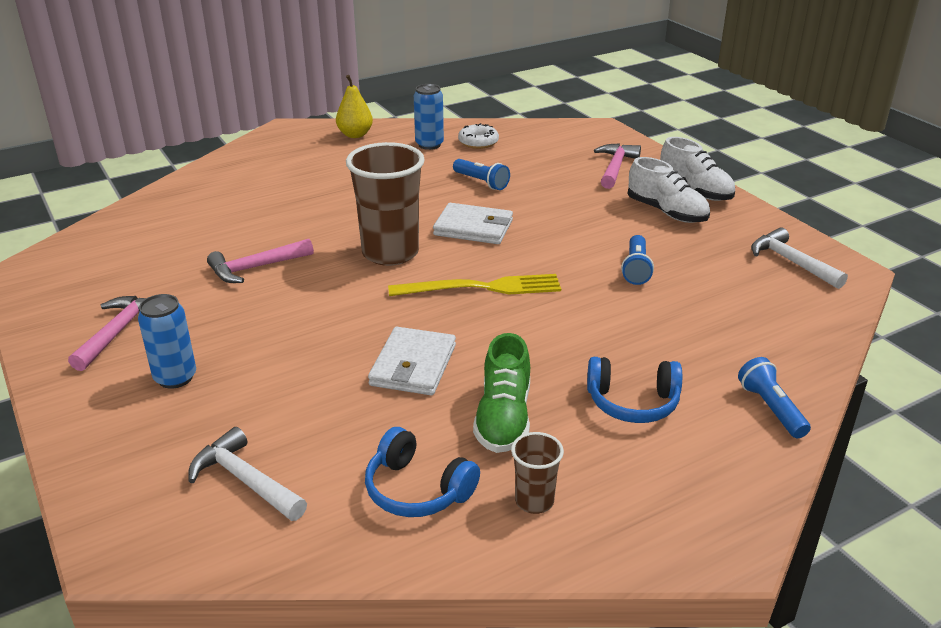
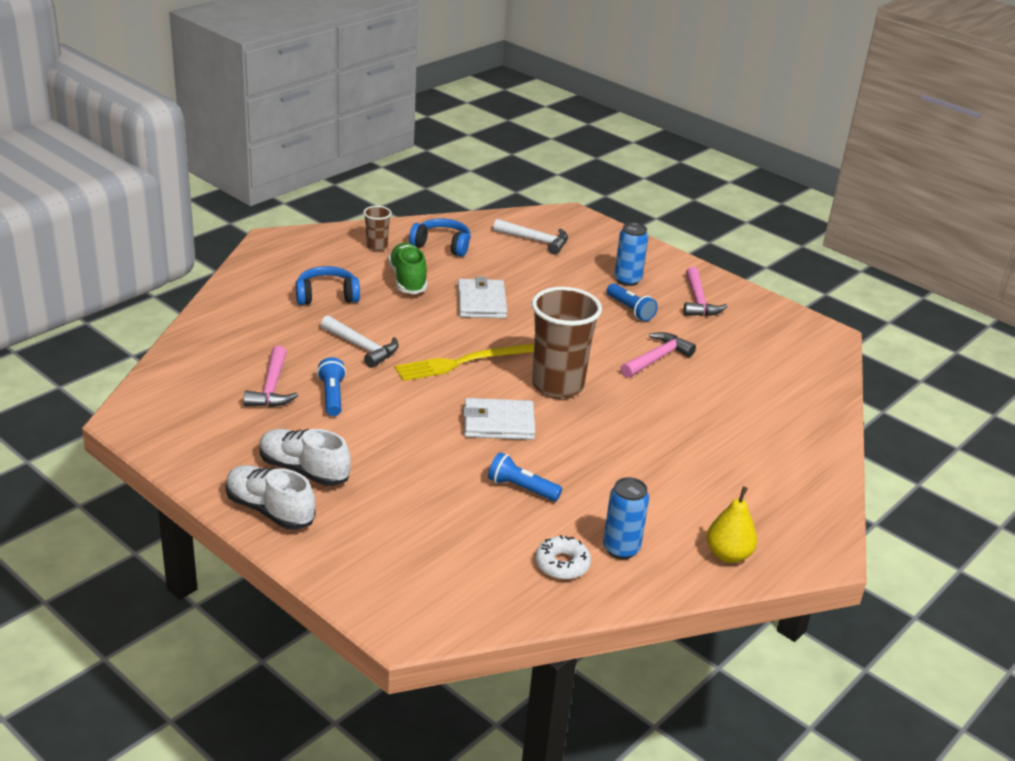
camera: 160 degrees right, 0 degrees up
(615, 167) = (370, 539): pink hammer -> pink hammer (272, 388)
(770, 408) = (233, 302): blue flashlight -> blue flashlight (630, 310)
(791, 262) = (182, 421): white hammer -> white hammer (362, 347)

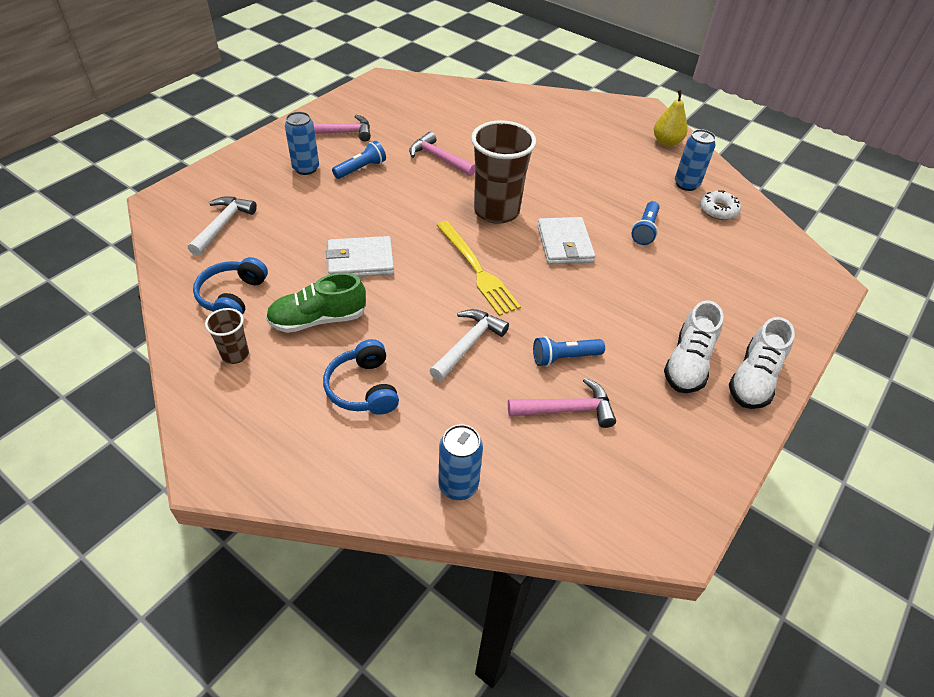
camera: 95 degrees left, 15 degrees up
(219, 328) = (458, 485): none -> blue can

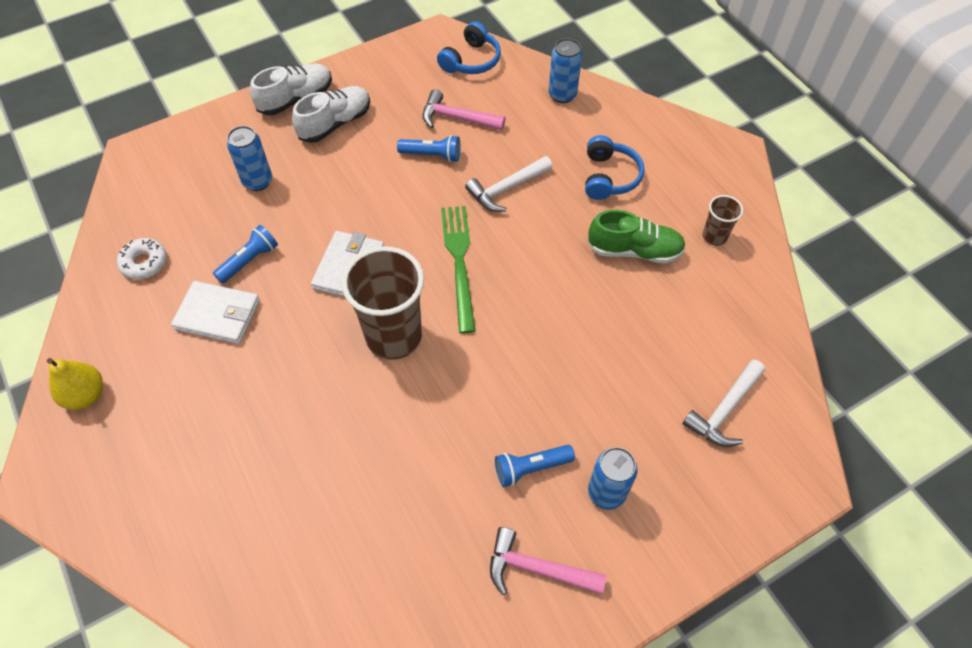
camera: 155 degrees left, 10 degrees up
(232, 296) = (715, 301): blue headphones -> blue headphones (471, 60)
(360, 260) = (575, 309): white wallet -> white wallet (218, 315)
(439, 158) = (416, 458): pink hammer -> none
(477, 270) = (459, 262): yellow fork -> green fork
(686, 184) = (139, 311): blue can -> blue can (258, 181)

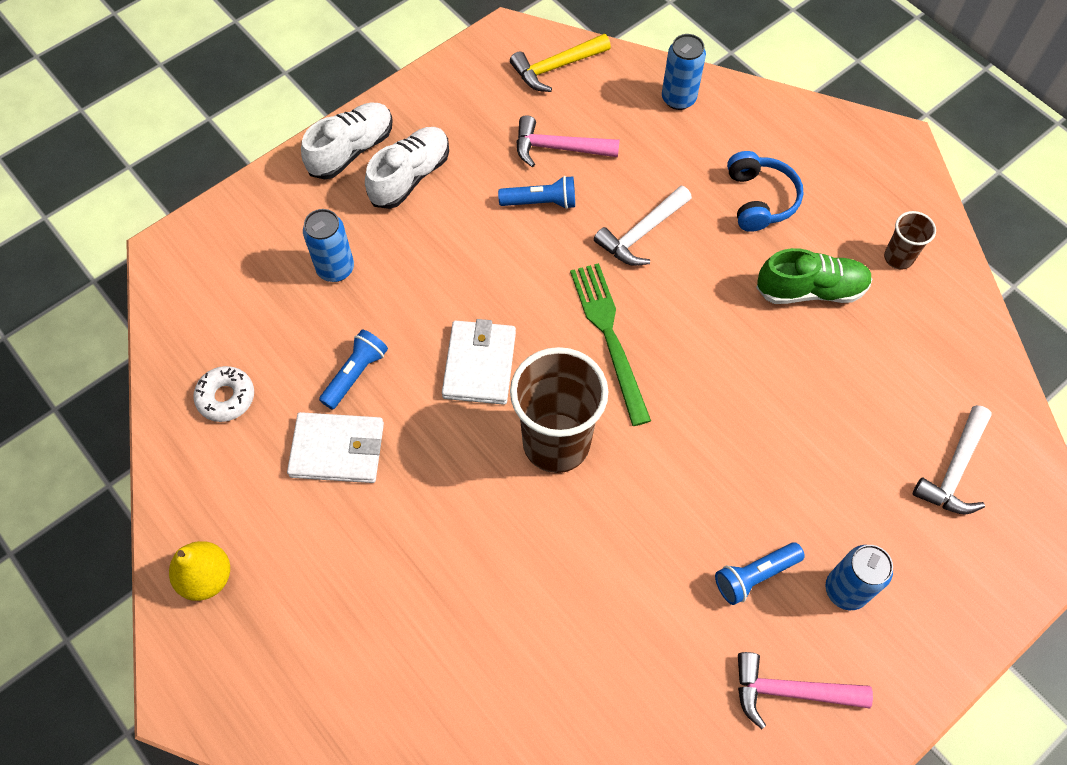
camera: 10 degrees left, 5 degrees up
(471, 60) = (556, 67): blue headphones -> yellow hammer

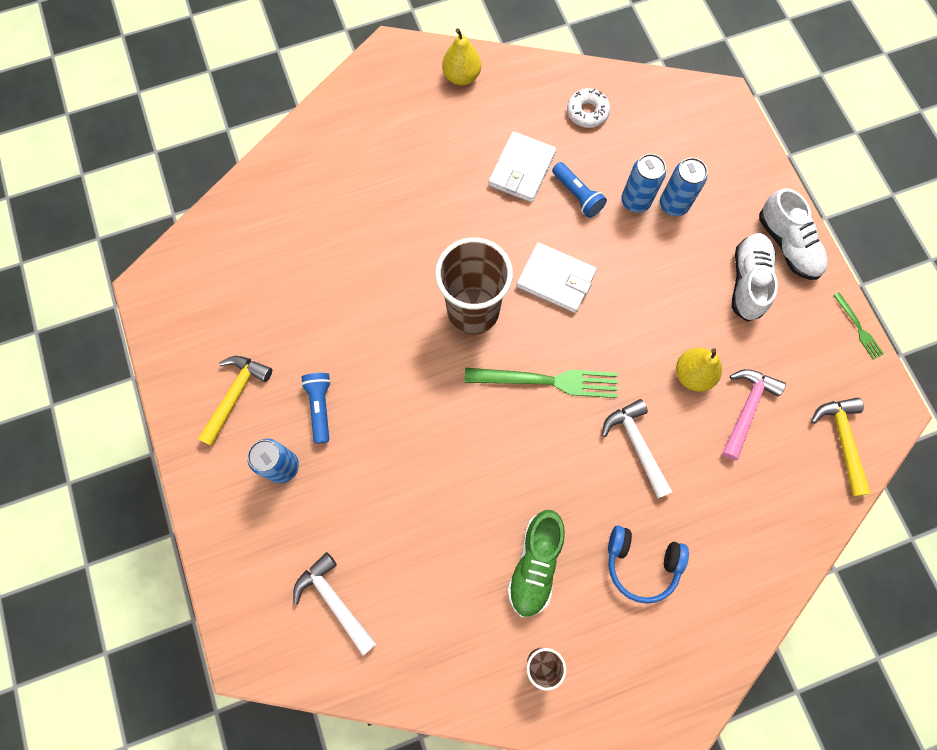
camera: 110 degrees right, 10 degrees up
(410, 177) = (748, 281): white shoe -> white shoe turned 135 degrees counterclockwise
(428, 74) = (858, 328): none -> green fork
(541, 202) = (692, 374): blue flashlight -> yellow pear
(678, 99) = (777, 539): blue can -> blue can (635, 201)
(790, 691) = (235, 395): pink hammer -> yellow hammer

